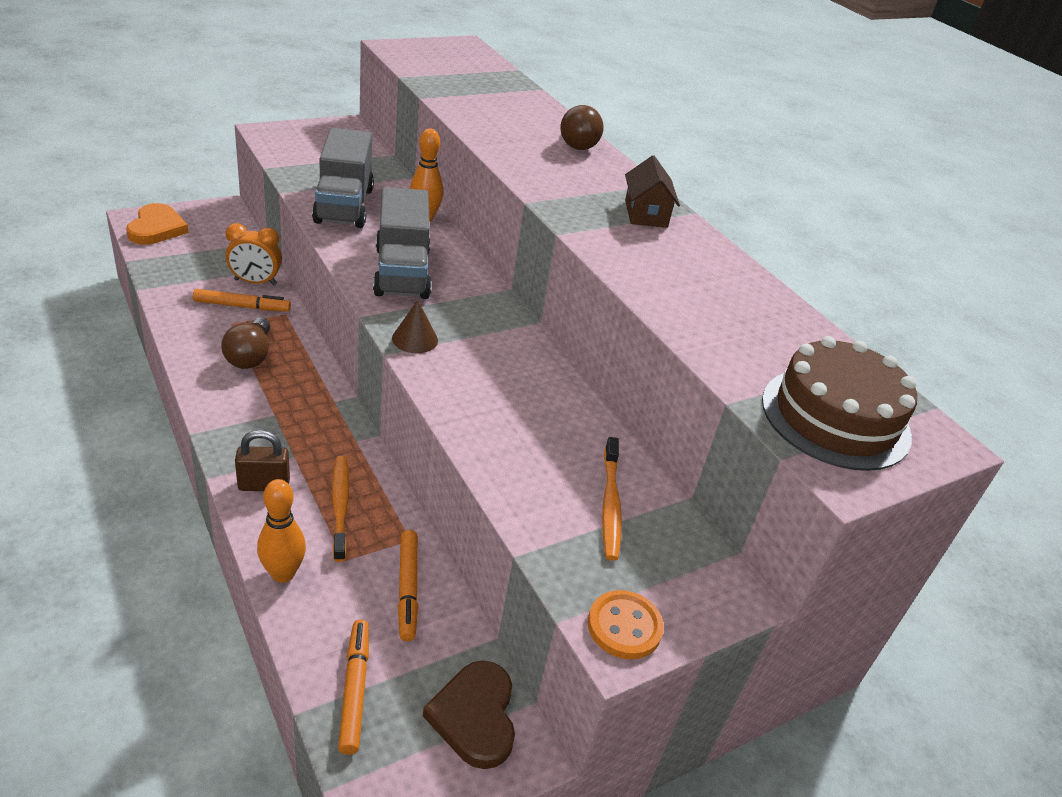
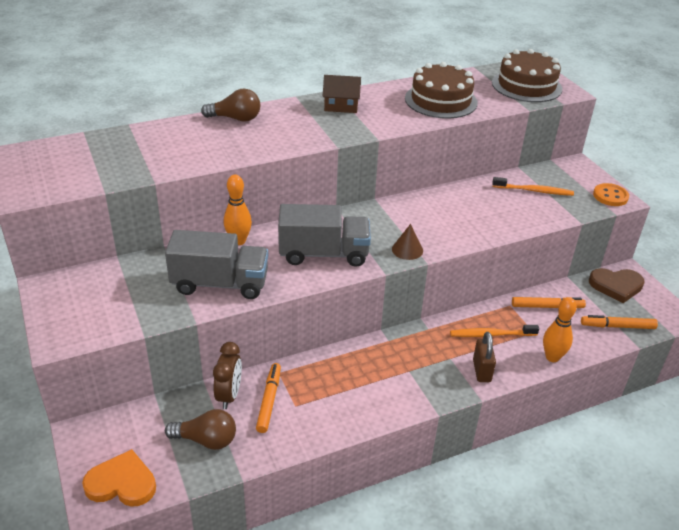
camera: 80 degrees left, 0 degrees up
(250, 356) = (340, 389): brown light bulb -> brown light bulb (206, 440)
(255, 282) = (229, 395): orange clock -> brown clock
(711, 304) = (441, 100): none -> brown cake

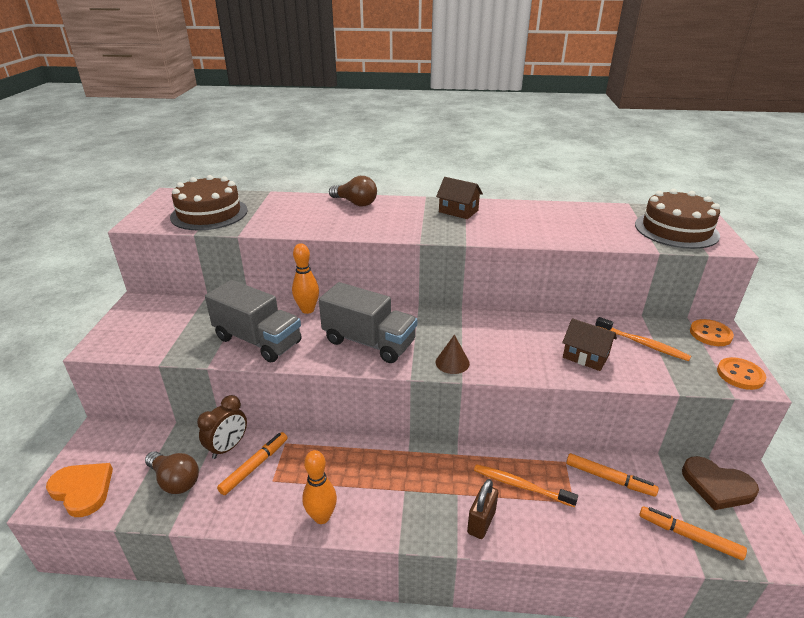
camera: 30 degrees right, 5 degrees down
(441, 100) = (564, 225): brown cake -> brown cake (209, 213)
(502, 213) = (585, 356): none -> brown house
(552, 357) = (576, 540): orange bowling pin -> orange bowling pin (322, 517)
(574, 169) = (710, 334): none -> orange button

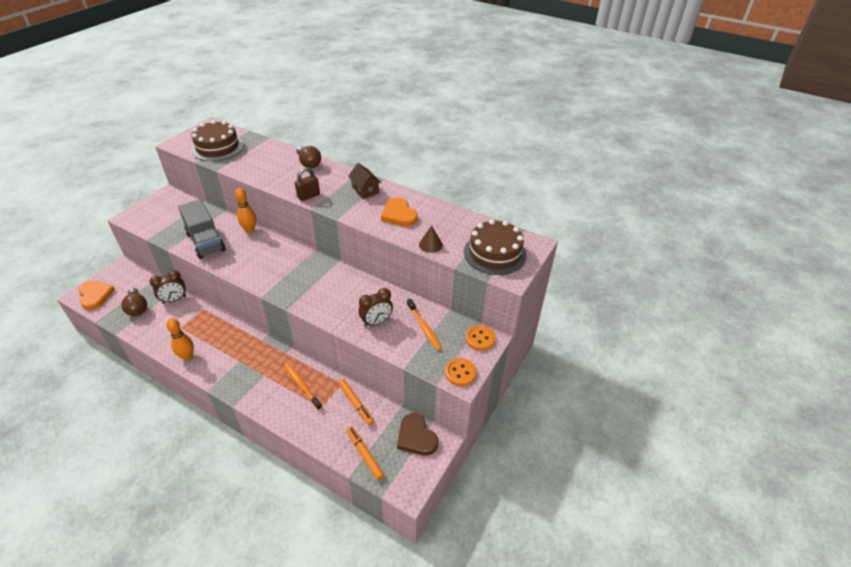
camera: 25 degrees right, 10 degrees up
(255, 466) = (178, 316): orange marker -> none
(369, 342) = (262, 265): grey truck -> none
(452, 362) = (294, 295): brown cone -> brown cone (430, 244)
(481, 522) = (261, 395): brown padlock -> brown padlock (308, 196)
(529, 223) = (399, 215): none -> orange heart
(585, 356) = (376, 322): brown house -> brown clock

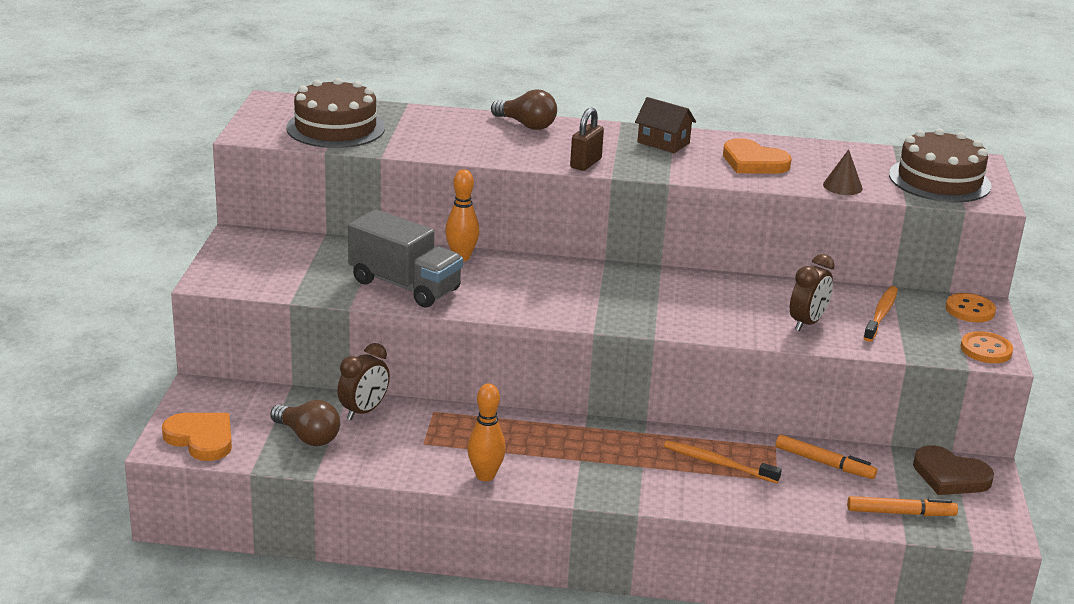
camera: 25 degrees left, 15 degrees down
(364, 454) = (900, 513): orange marker -> orange marker turned 150 degrees clockwise
(424, 327) = (881, 314): orange toothbrush -> orange toothbrush turned 105 degrees counterclockwise

